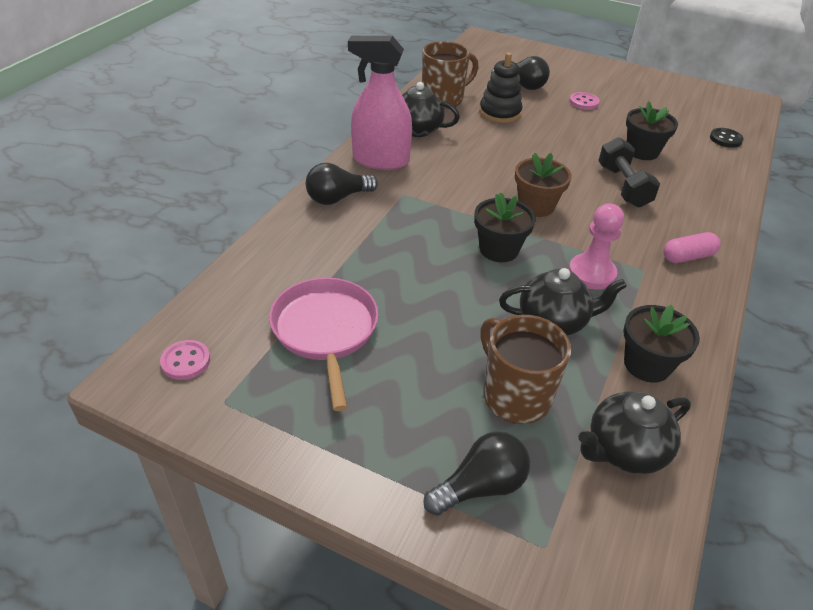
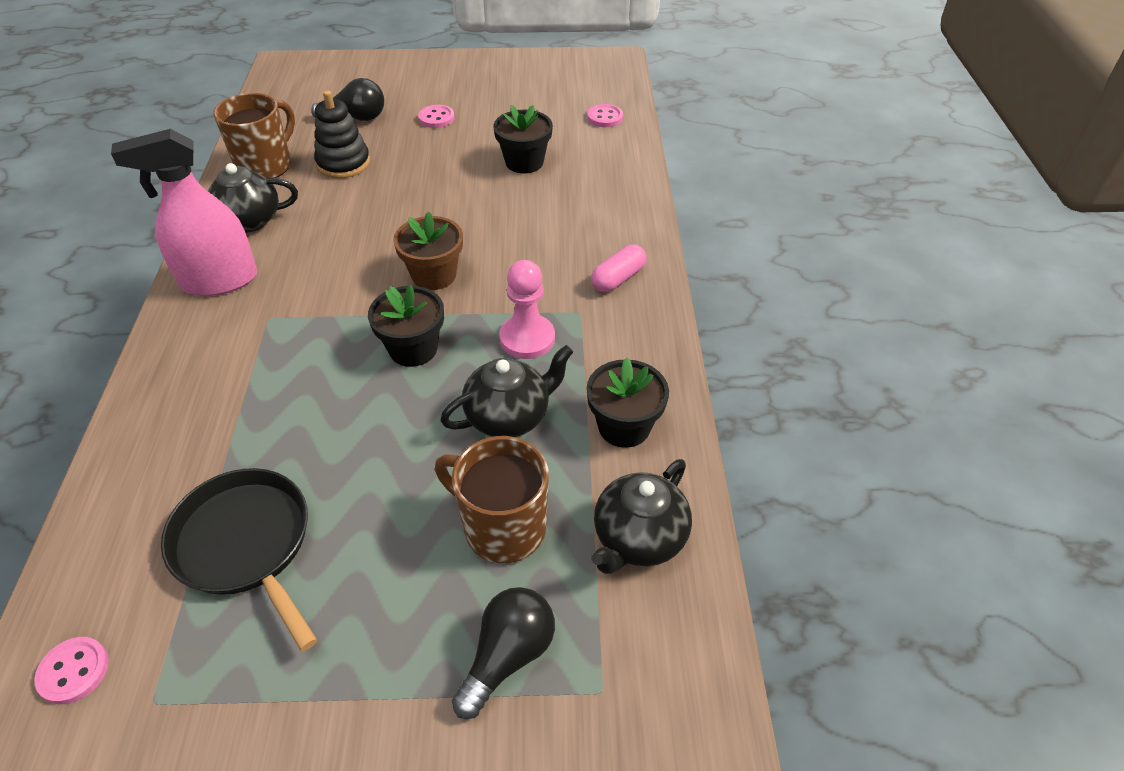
camera: 25 degrees left, 5 degrees up
(325, 331) = (246, 545): pink pan -> black pan
(337, 198) = (184, 355): black light bulb -> none
(623, 186) = (520, 215): black dumbbell -> none
(725, 139) = (605, 117): black button -> pink button

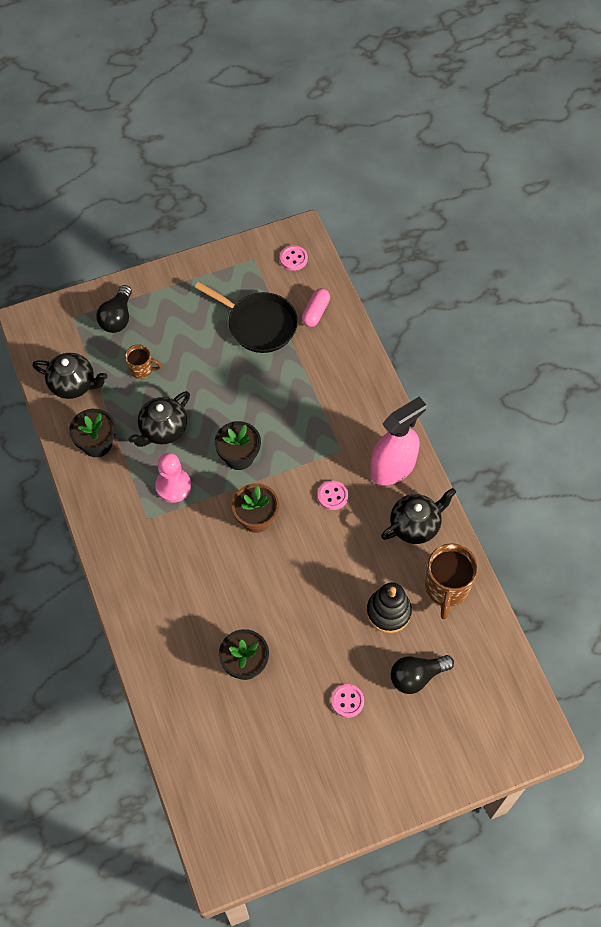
camera: 160 degrees right, 15 degrees up
(502, 527) = (142, 369): brown mug -> brown mug, size x0.56
(605, 117) = (199, 756): pink button -> pink button (332, 496)
(618, 278) = (131, 556): pink capsule -> pink capsule (315, 312)
(638, 539) = (73, 384): black teapot -> black teapot turned 90 degrees clockwise

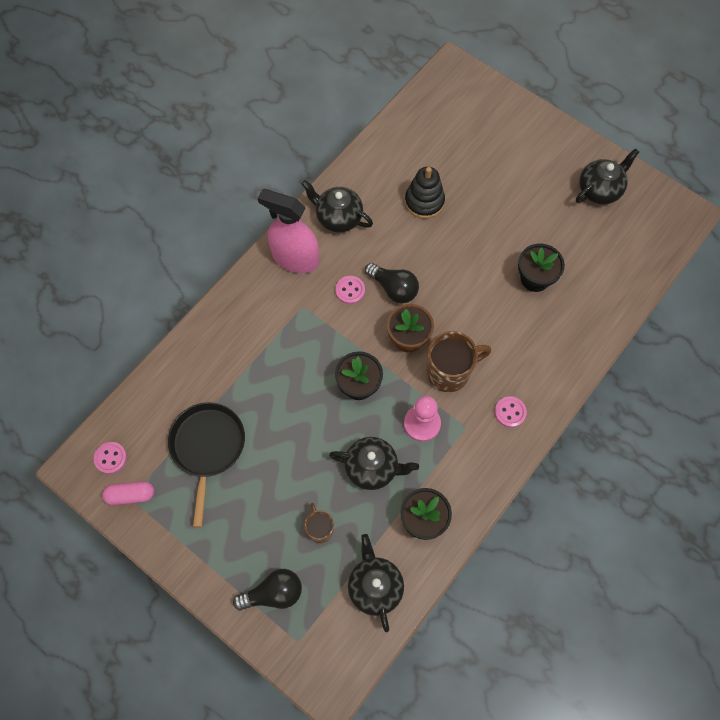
camera: 120 degrees left, 5 degrees up
(302, 795) = (599, 190): none -> black teapot
(315, 312) = (166, 403): pink capsule -> pink capsule (131, 495)
(347, 701) = (512, 195): pink button -> pink button (510, 412)
(417, 676) = (461, 160): black light bulb -> black light bulb (393, 288)
(446, 588) = (378, 172): brown mug -> brown mug (449, 372)

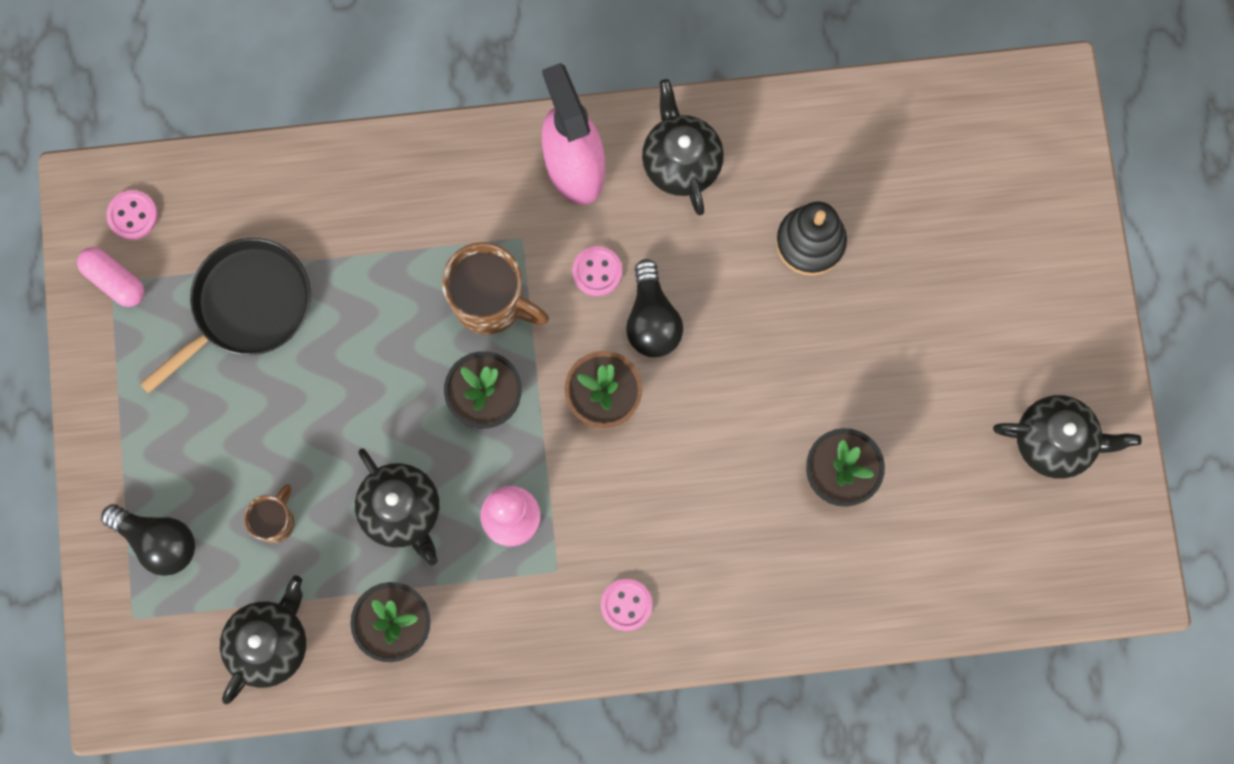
camera: 45 degrees right, 10 degrees up
(449, 372) = (608, 487): brown mug -> brown mug (490, 302)

